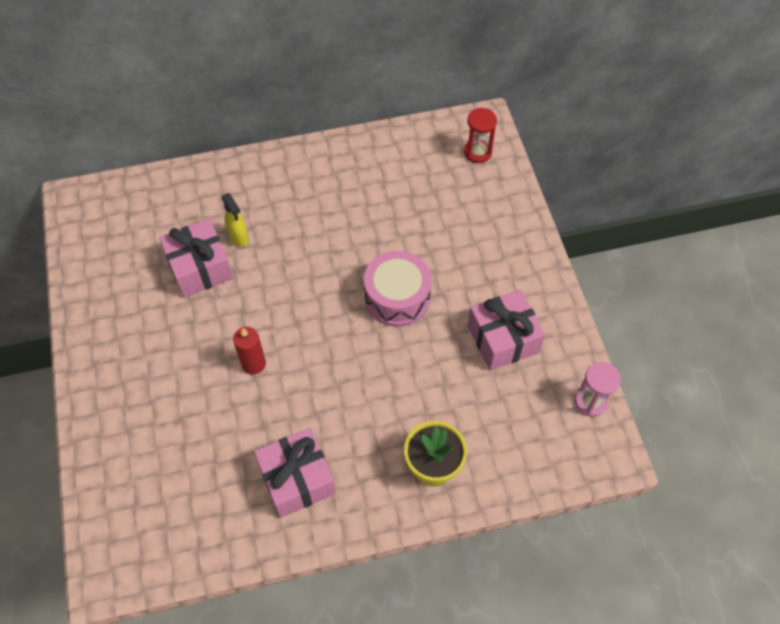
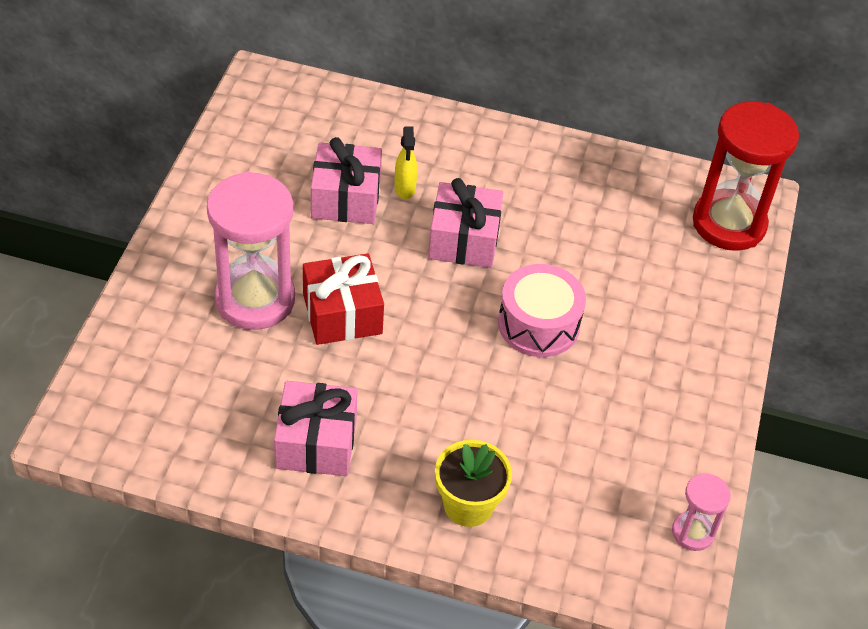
camera: 25 degrees right, 10 degrees down
(182, 387) = (255, 299): none -> pink hourglass
(254, 364) = (342, 314): red candle -> red gift
(477, 152) = (729, 224): red hourglass -> red hourglass, size x2.05
(503, 339) = (632, 421): pink gift -> pink gift (464, 240)

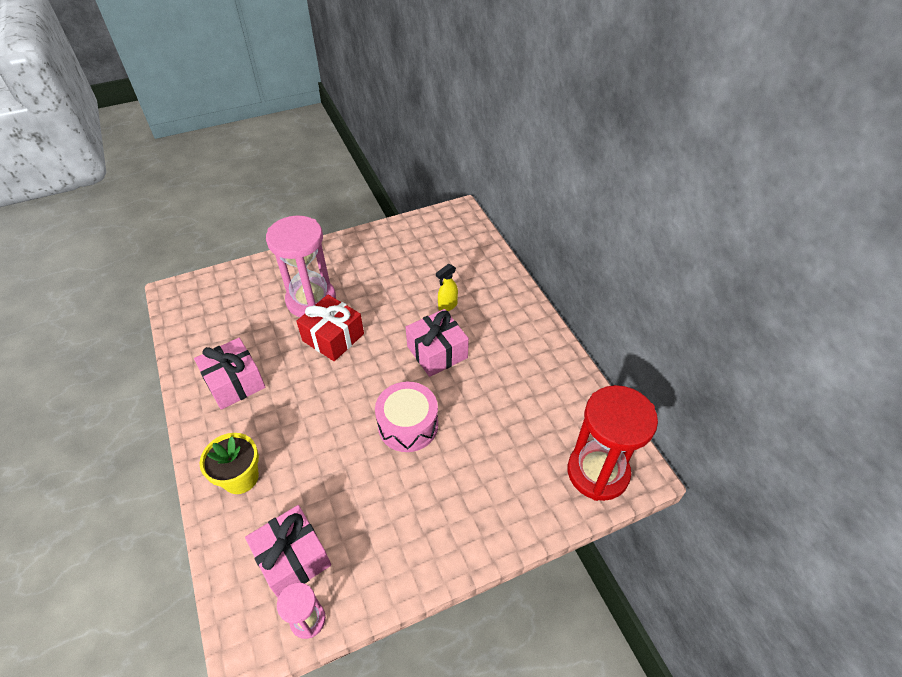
camera: 55 degrees right, 0 degrees up
(346, 198) = (414, 289): pink gift -> pink gift (293, 558)

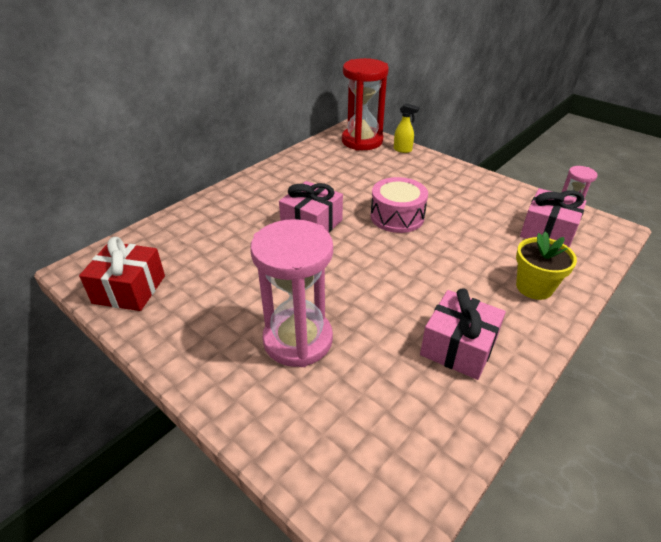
camera: 115 degrees left, 10 degrees down
(333, 337) = (341, 296): red gift -> red gift (129, 289)
(447, 306) = (249, 234): yellow spray bottle -> yellow spray bottle (403, 150)

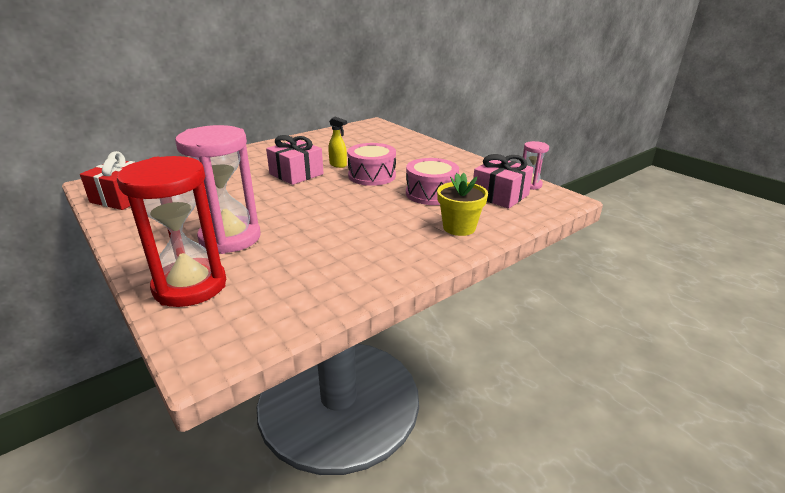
camera: 10 degrees right, 10 degrees down
(362, 141) = (378, 130): red hourglass -> red hourglass (190, 286)
(403, 150) = (409, 137): yellow spray bottle -> yellow spray bottle (338, 165)
(458, 347) = (361, 256): pink gift -> none
(476, 237) = (431, 193): none -> pink drum

